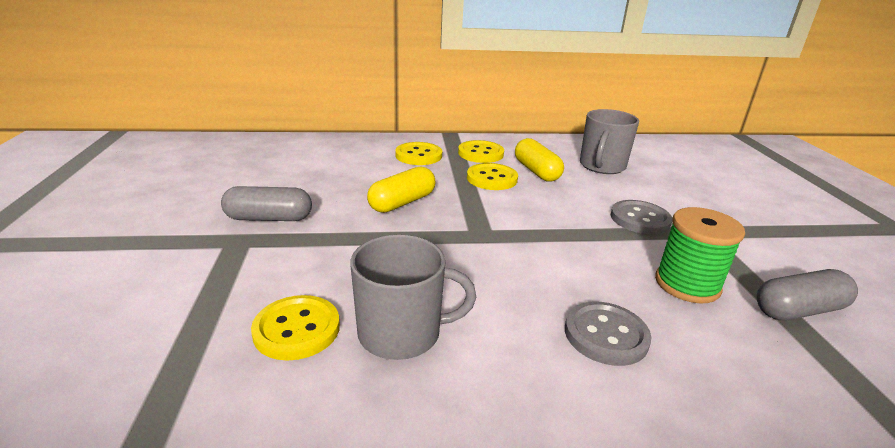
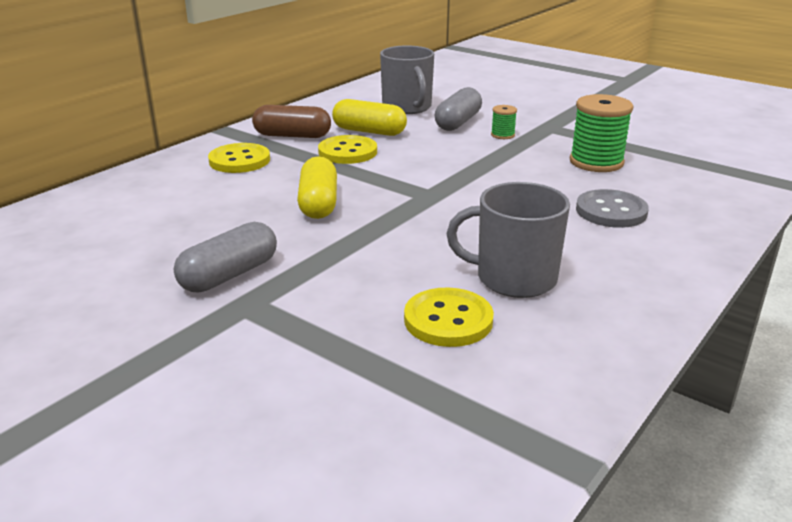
camera: 45 degrees left, 0 degrees up
(402, 333) = (514, 278): grey mug -> grey mug turned 120 degrees counterclockwise
(480, 153) = (292, 136): yellow button -> brown capsule
(640, 219) = (502, 135): grey button -> green spool
(798, 310) = (661, 148): grey capsule -> grey capsule (458, 122)

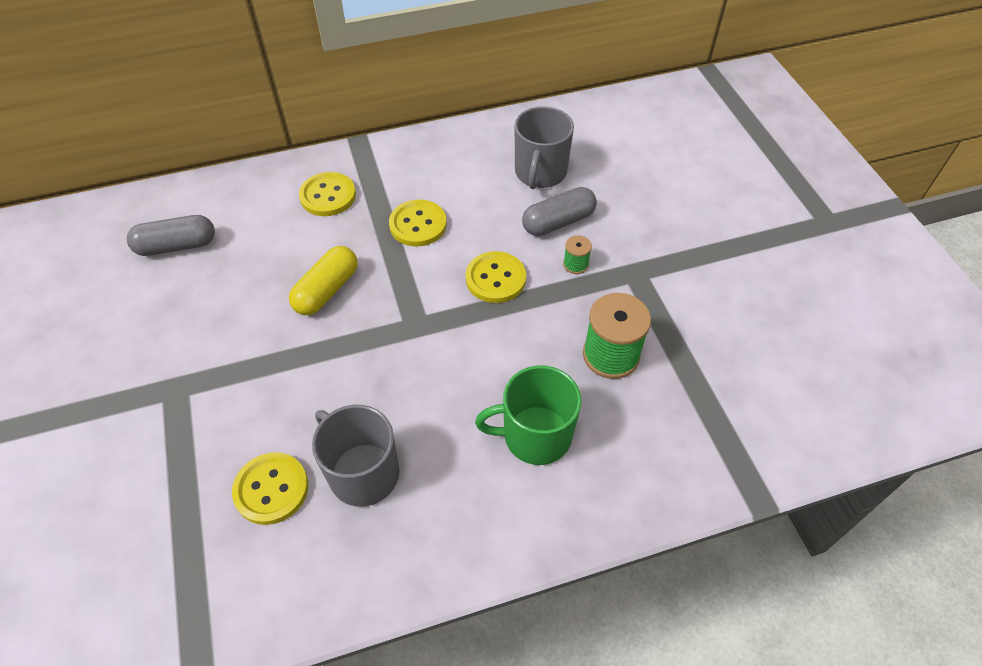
camera: 35 degrees right, 25 degrees up
(229, 275) = (193, 348): grey capsule -> grey capsule (176, 246)
(292, 136) = (400, 176): brown capsule -> none
(369, 131) = (466, 199): yellow capsule -> none
(455, 157) = (495, 279): none -> yellow button
(611, 211) = (535, 435): grey button -> green mug

